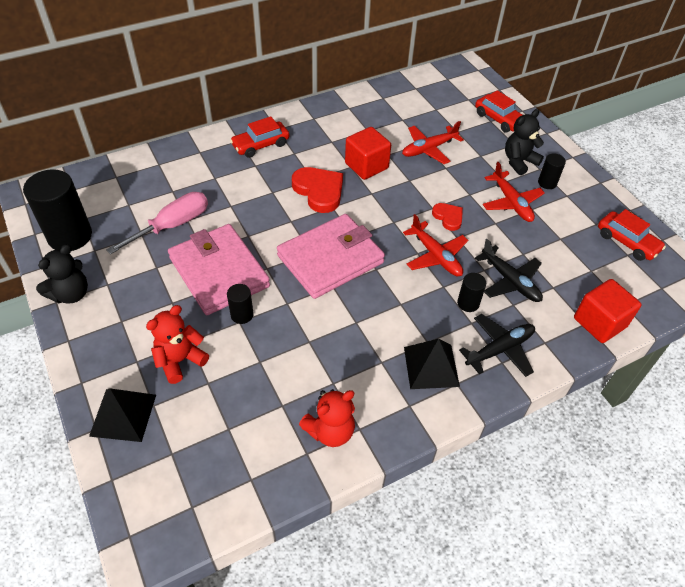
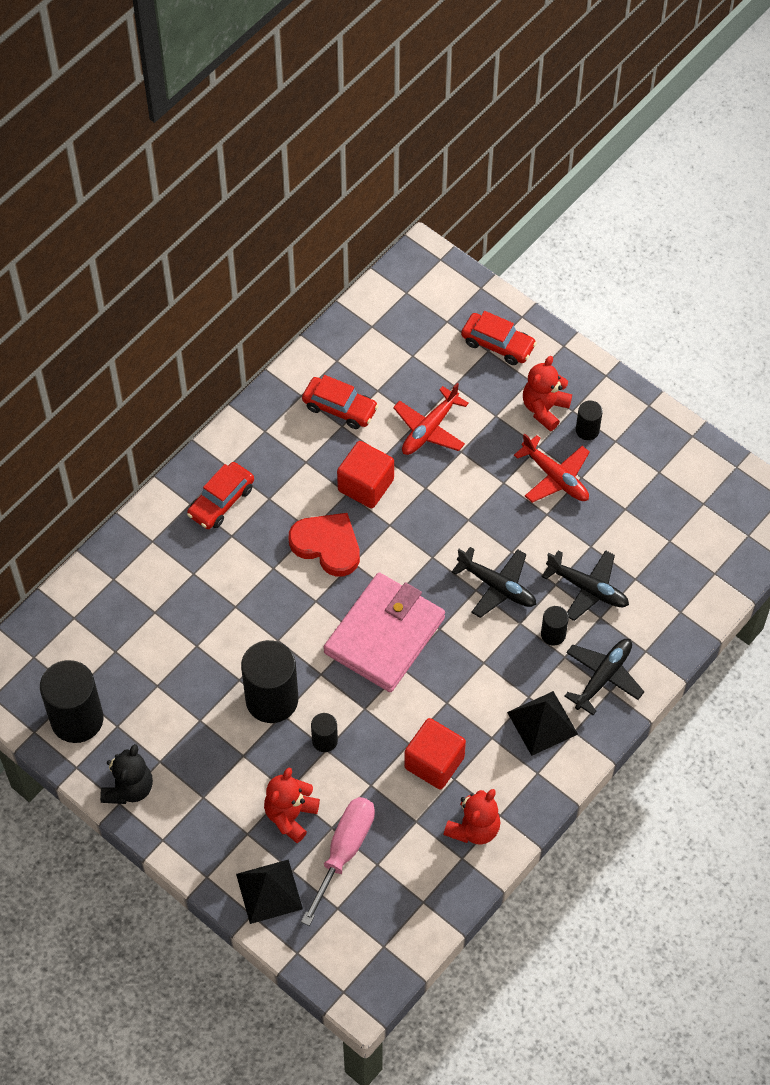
camera: 20 degrees left, 10 degrees up
(172, 225) = (184, 659): pink screwdriver -> pink screwdriver (344, 851)
(219, 272) = (272, 699): pink wallet -> black cylinder
(436, 256) = (497, 586): red plane -> black plane
(448, 217) = (491, 527): red heart -> none
(519, 162) = (544, 408): black teddy bear -> red teddy bear
(599, 322) = (694, 605): red cube -> red cube (434, 762)
(627, 242) = (698, 485): red car -> red car (340, 408)

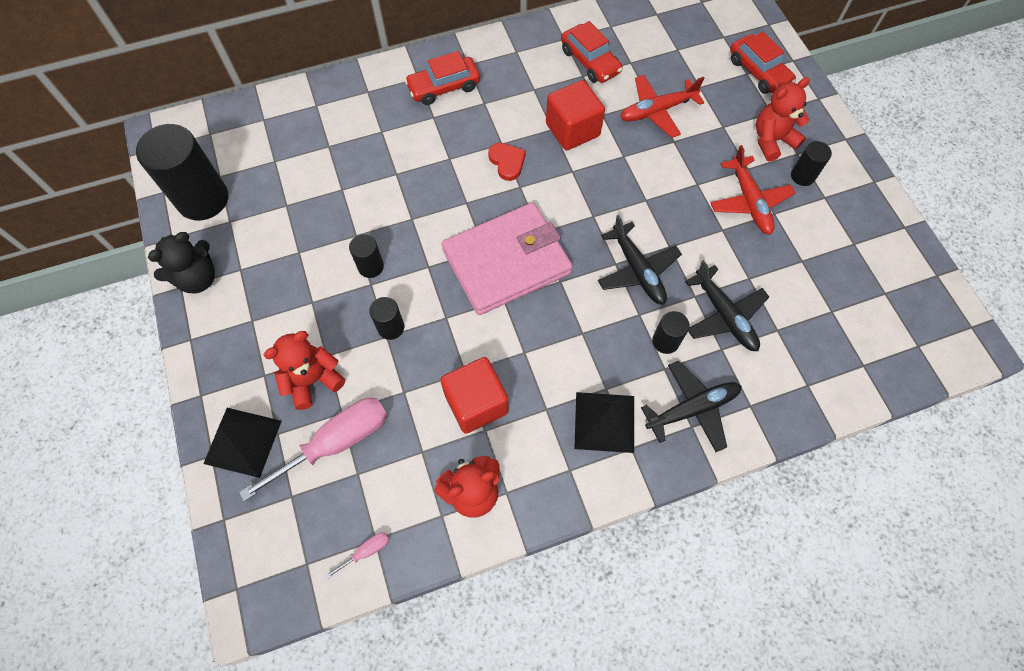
camera: 30 degrees right, 5 degrees up
(272, 699) = (371, 266): black cylinder -> black cylinder, size x0.48
(327, 545) = (507, 162): red heart -> red heart, size x0.57
(422, 913) = (366, 551): none -> pink screwdriver

